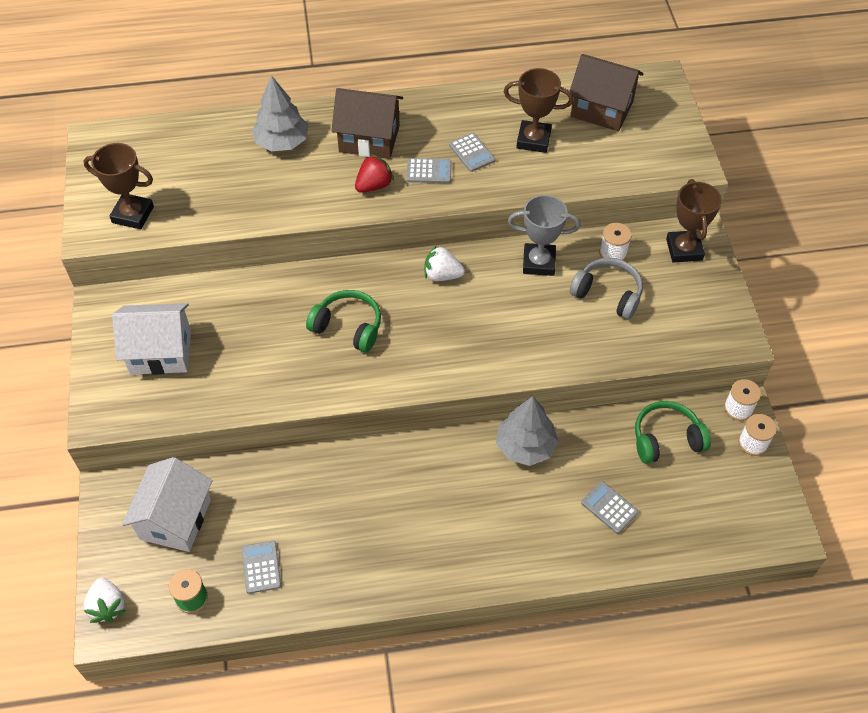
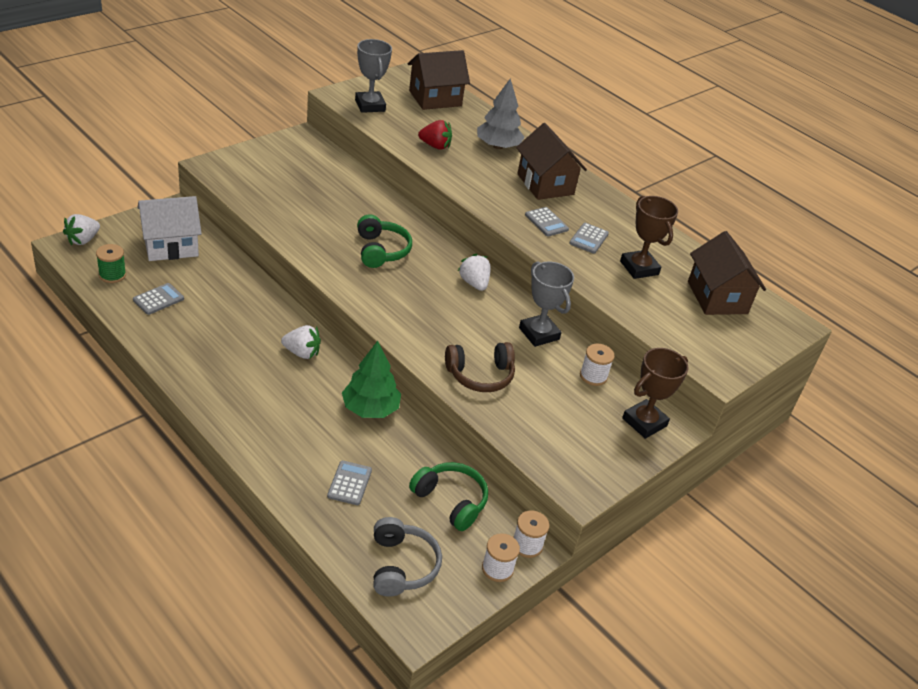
camera: 50 degrees right, 15 degrees down
(133, 214) = (370, 105): brown trophy -> grey trophy
(158, 149) = (435, 98): none -> brown house
(160, 352) = (284, 173): white house -> none
(374, 185) = (503, 200): red strawberry -> red strawberry (435, 146)
(419, 468) = (302, 353): none -> white strawberry
(525, 446) = (370, 408): grey tree -> green tree
(569, 337) = (480, 375): none -> brown headphones
(608, 294) = (547, 386): grey headphones -> grey headphones (401, 566)

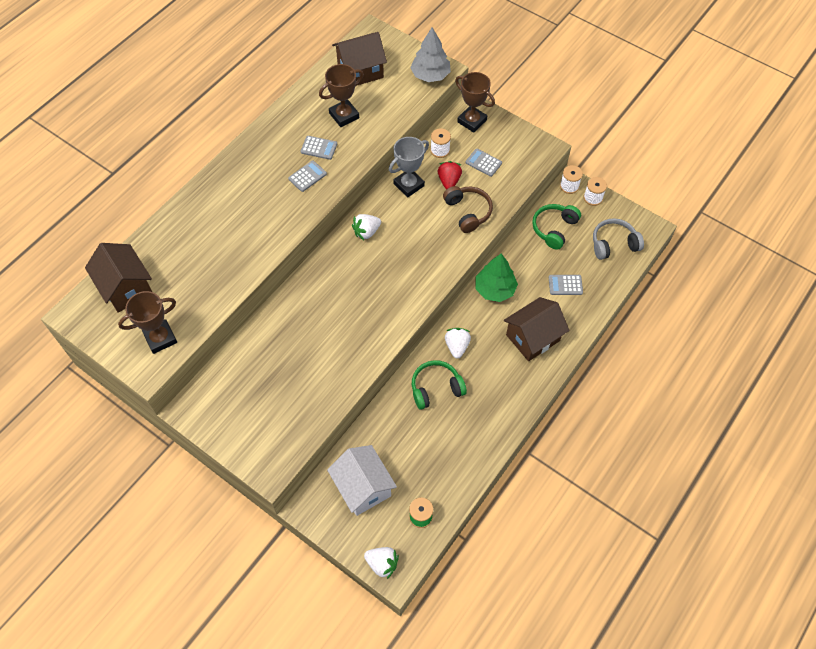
camera: 95 degrees left, 20 degrees up
(158, 299) = (437, 467): grey calculator -> grey calculator (483, 163)
(370, 105) = (160, 338): grey trophy -> brown trophy
(381, 250) = (349, 301): green headphones -> green headphones (436, 388)
(435, 146) = (218, 271): red strawberry -> red strawberry (449, 181)
(498, 146) = (200, 224): grey tree -> grey tree (430, 75)
(545, 184) = (250, 183): brown house -> brown house (533, 338)

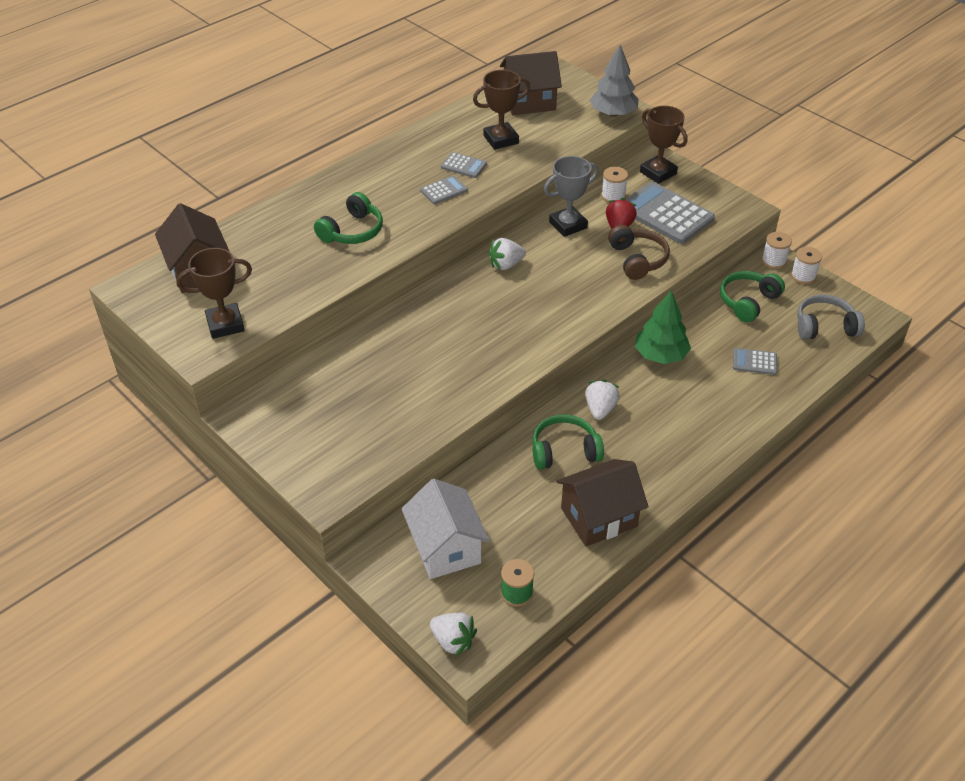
camera: 10 degrees right, 15 degrees down
(242, 229) = (352, 231): none -> green headphones
(483, 163) = (665, 214): grey calculator -> grey calculator, size x2.07
(533, 338) = (703, 413): brown house -> brown house (599, 517)

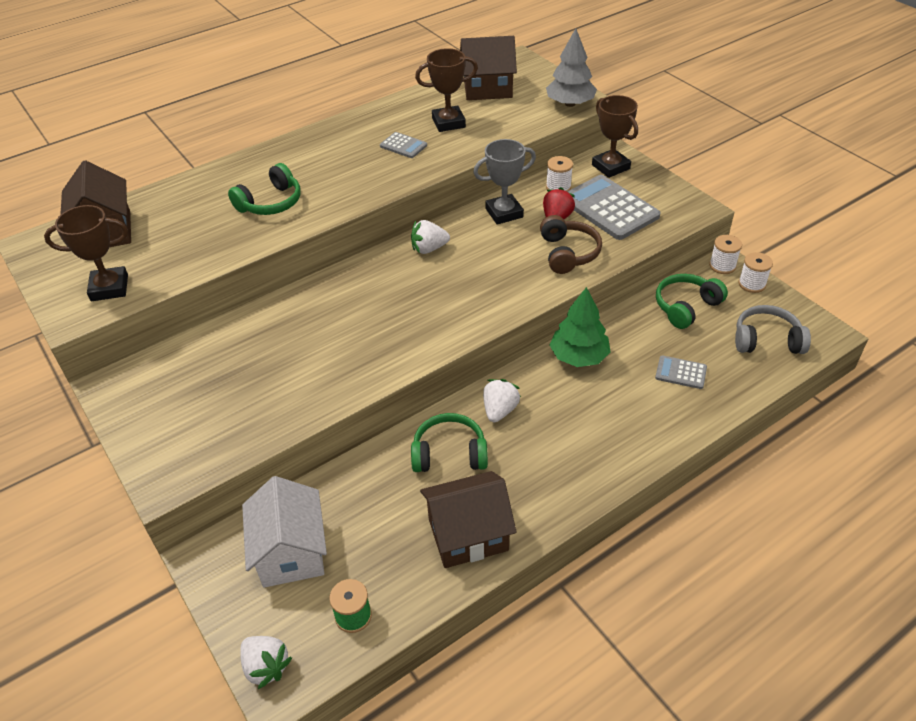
camera: 10 degrees right, 0 degrees up
(444, 190) = (375, 168): grey calculator -> none

